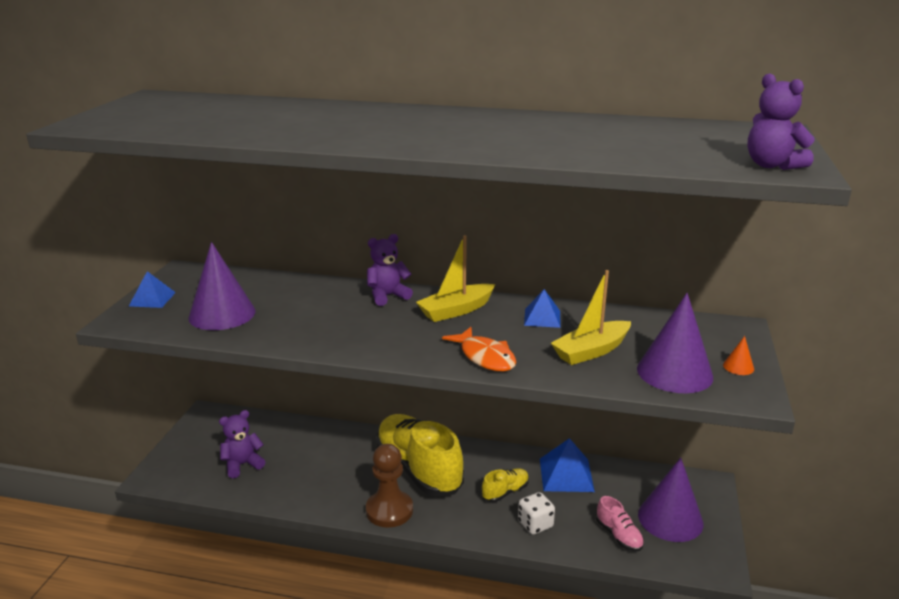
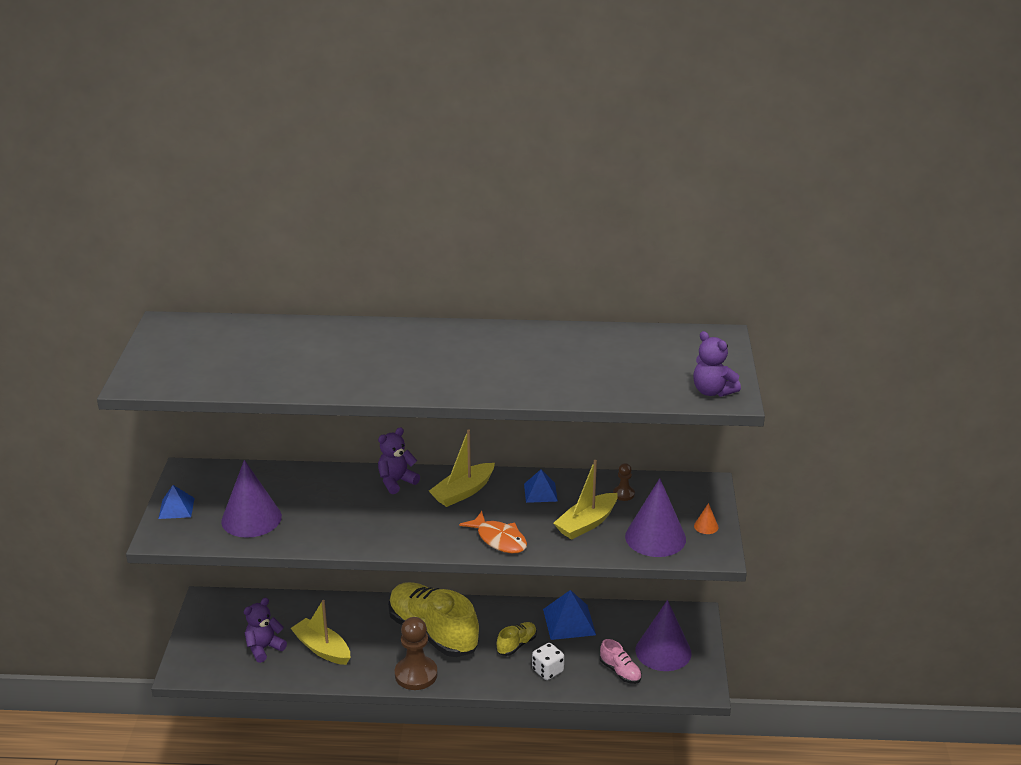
camera: 10 degrees left, 5 degrees up
(300, 472) = (322, 649): none -> yellow boat
(638, 327) = (623, 494): none -> brown pawn

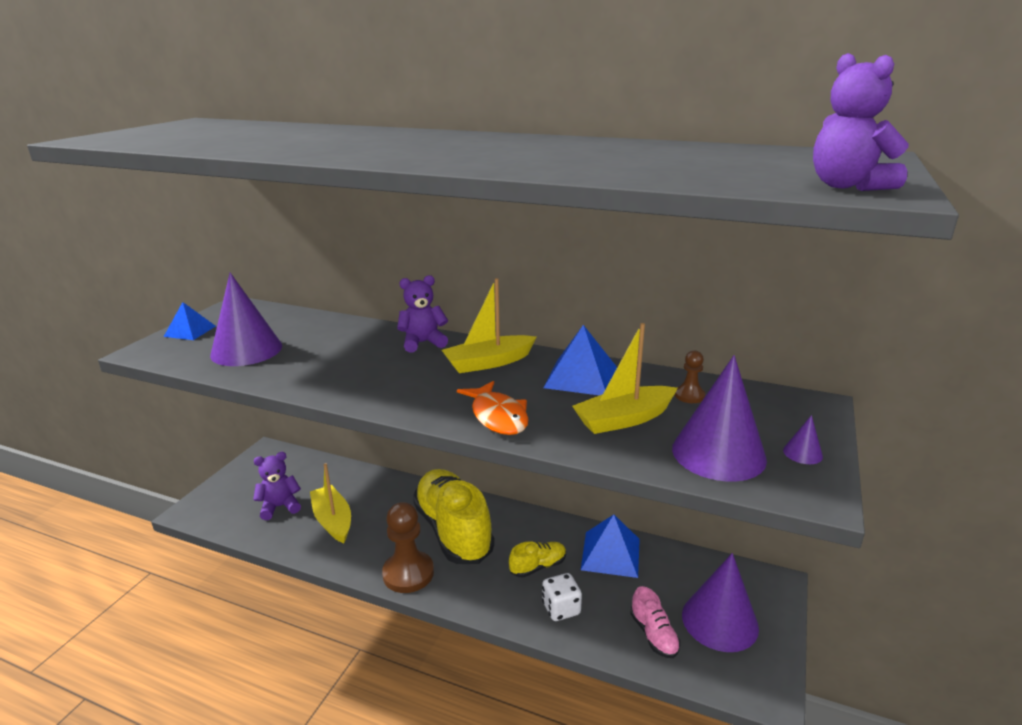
camera: 20 degrees right, 5 degrees down
(540, 492) = (581, 377): blue pyramid -> blue pyramid, size x1.55
(706, 526) = (802, 453): orange cone -> purple cone

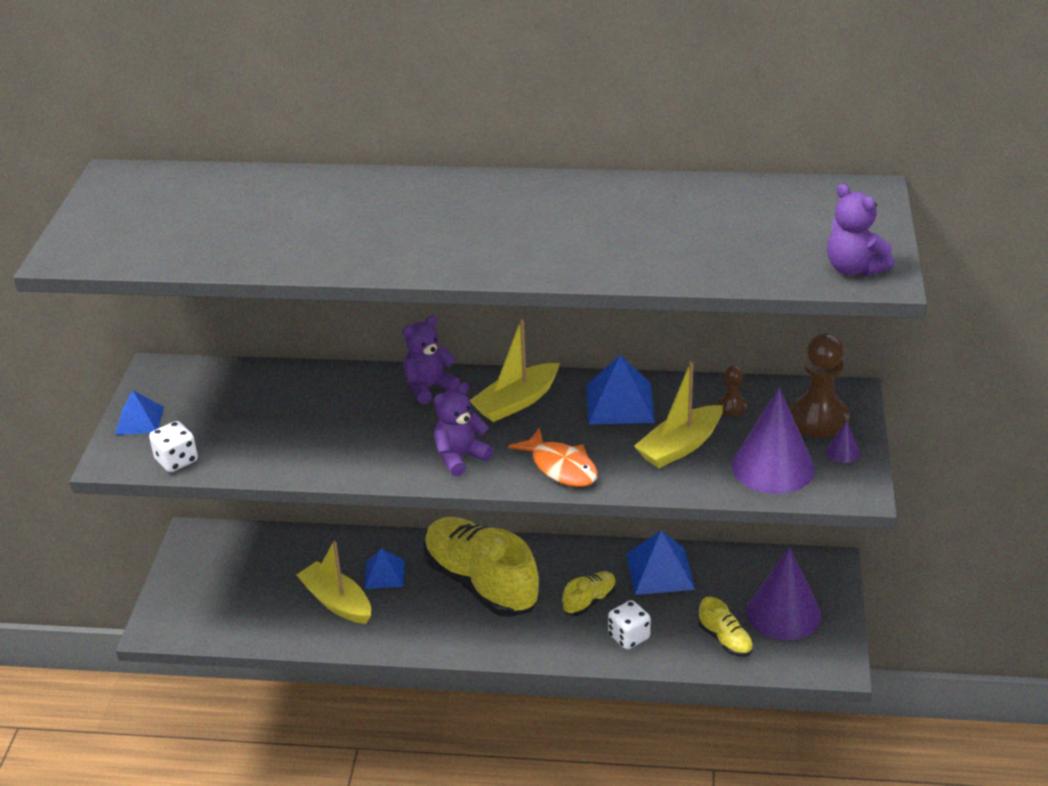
camera: 15 degrees left, 10 degrees up
(186, 359) = (176, 460): none -> white dice
(246, 350) = (235, 435): purple cone -> none
(280, 507) = (262, 600): purple teddy bear -> purple teddy bear (460, 457)
(382, 507) = (384, 574): none -> blue pyramid
(408, 573) = (456, 638): brown pawn -> brown pawn (818, 418)
(653, 634) = (725, 640): pink shoe -> yellow shoe

